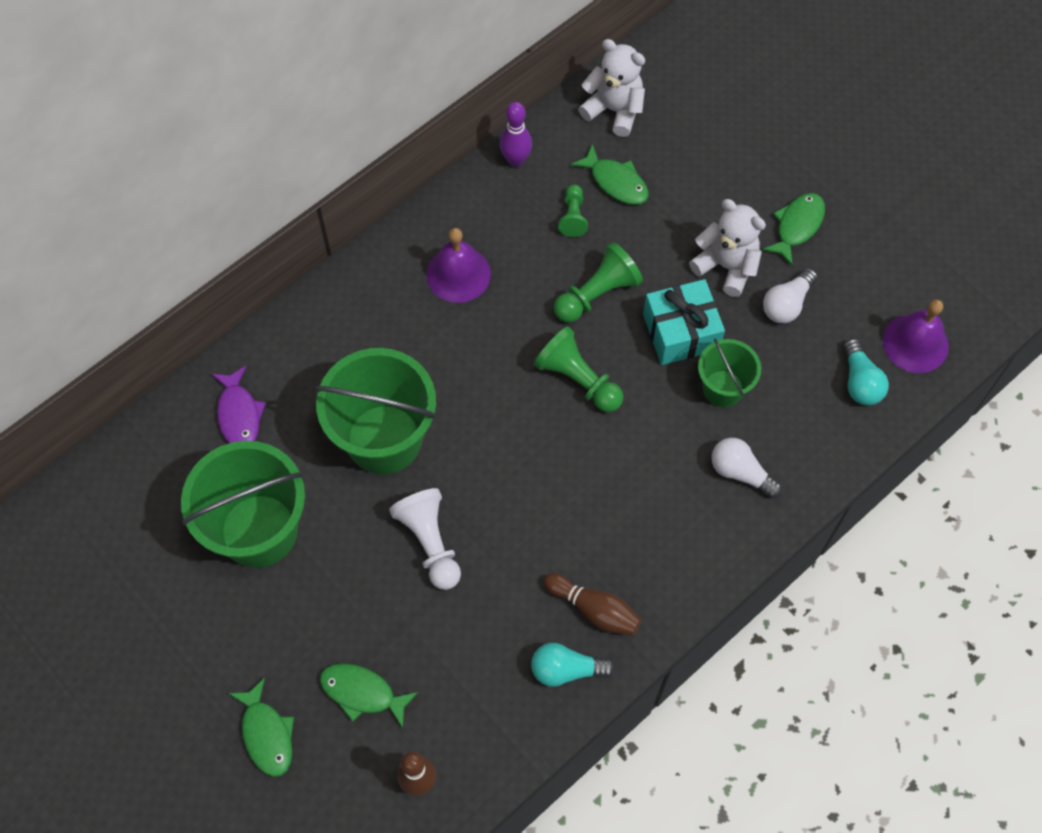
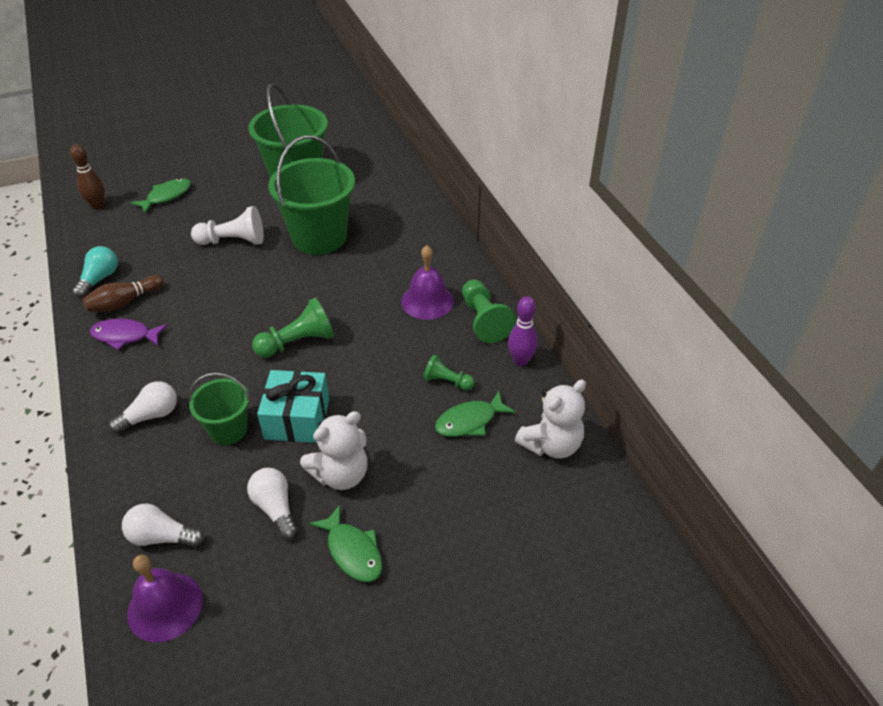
camera: 110 degrees right, 20 degrees down
(239, 414) = (378, 184): purple fish -> purple fish (125, 336)
(267, 734) = (176, 161): green fish -> none
(597, 294) = (365, 375): green pawn -> green pawn (483, 320)
(860, 382) = (162, 537): turquoise light bulb -> white light bulb

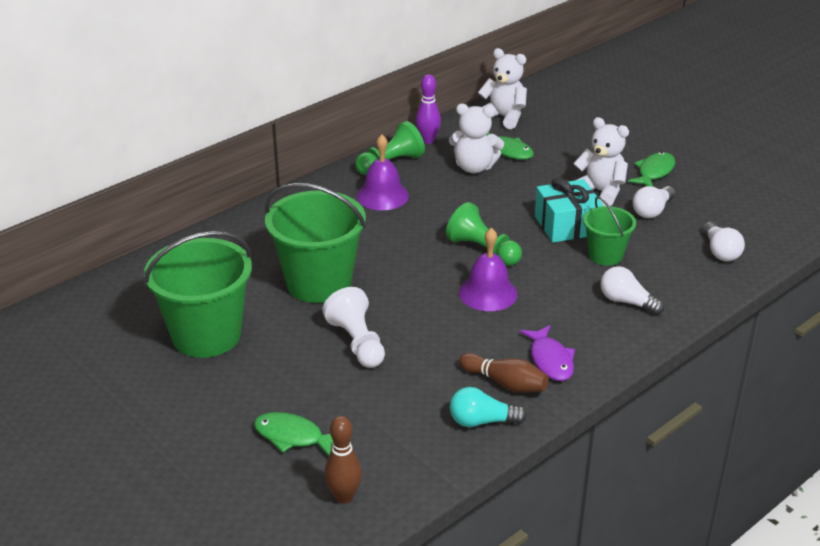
camera: 110 degrees left, 10 degrees down
(165, 606) = (762, 231): purple bell -> purple bell (488, 293)
(447, 381) = (474, 167): green pawn -> white teddy bear

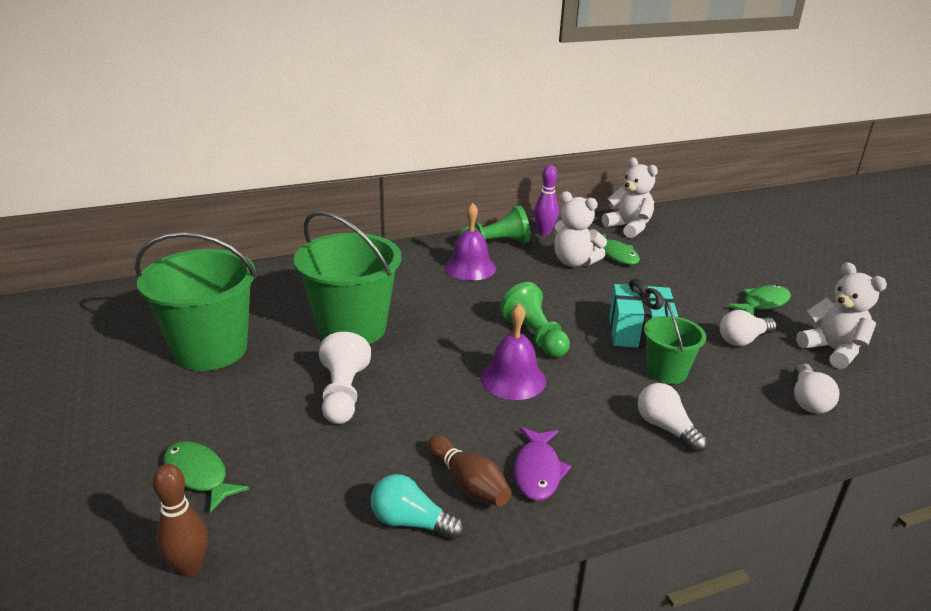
camera: 20 degrees right, 5 degrees down
(600, 192) = (693, 309): white teddy bear -> white teddy bear (833, 350)

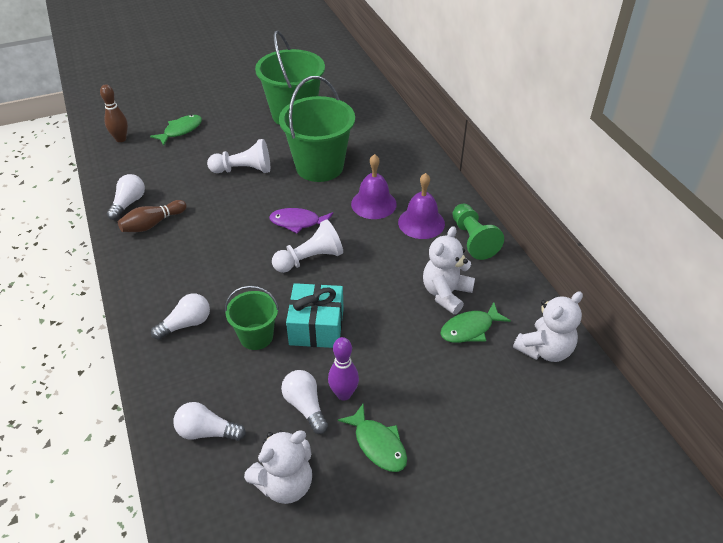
camera: 90 degrees right, 15 degrees up
(411, 522) = (128, 203): turquoise light bulb -> white light bulb
(513, 379) = (253, 245): purple bell -> purple bell (373, 204)
(535, 336) = (310, 259): green pawn -> white pawn
(537, 471) = (156, 253): purple fish -> purple fish (298, 222)
(544, 232) = (509, 275): purple bowling pin -> purple bowling pin (344, 394)

